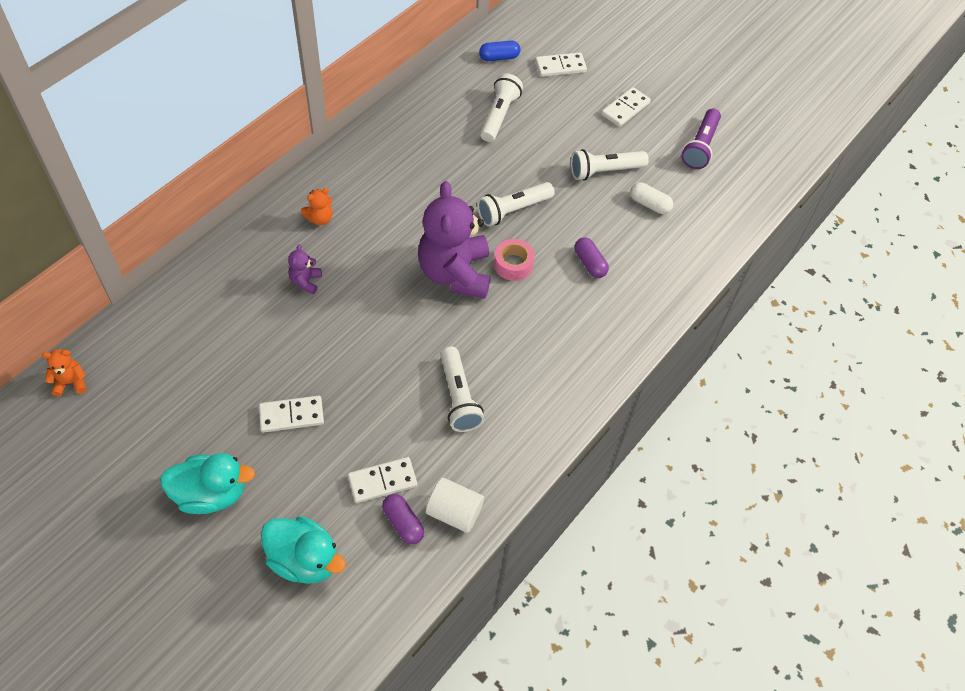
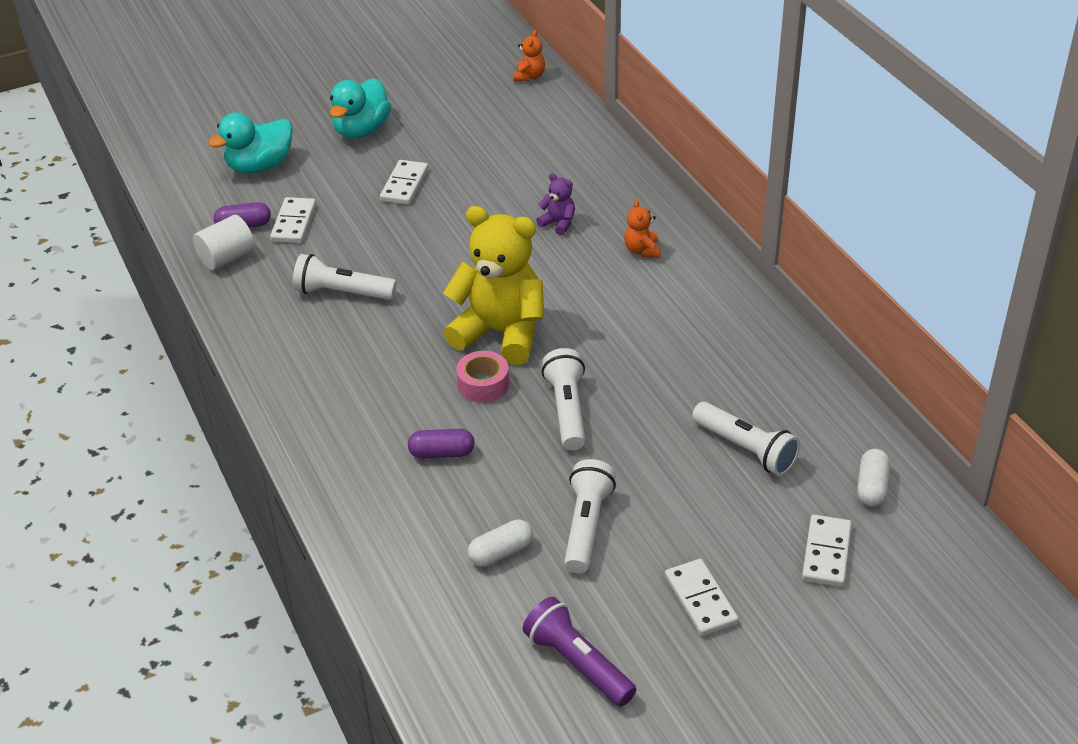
camera: 120 degrees right, 15 degrees down
(455, 273) = (500, 333): purple teddy bear -> yellow teddy bear
(499, 57) = (872, 487): blue capsule -> white capsule

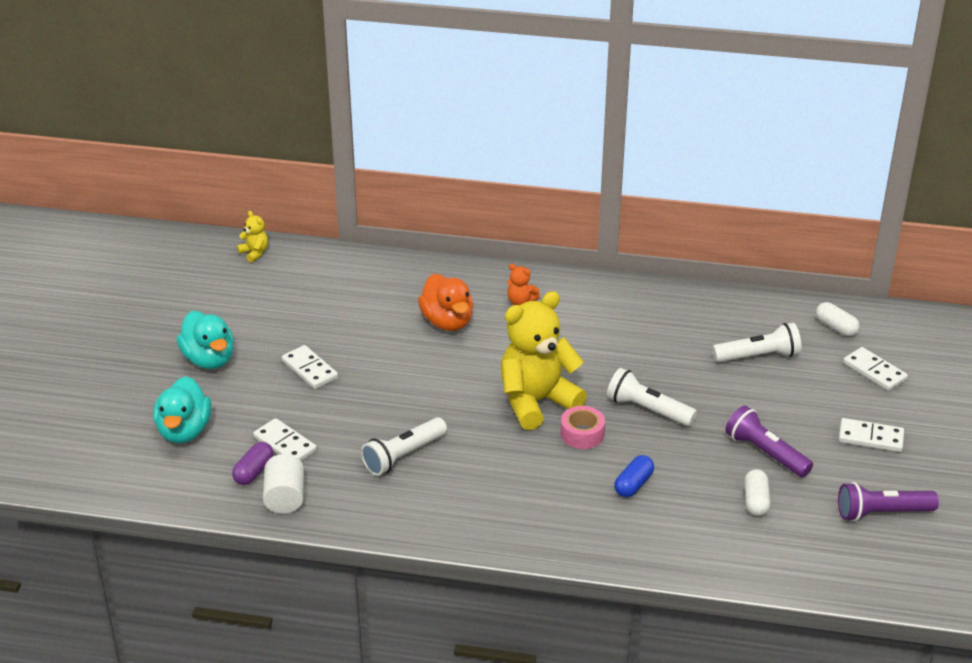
camera: 55 degrees left, 5 degrees down
(442, 453) = (633, 484): purple capsule -> blue capsule
(529, 76) = (254, 253): orange teddy bear -> yellow teddy bear
(558, 223) = (447, 322): purple teddy bear -> orange duck
(586, 526) = (765, 453): white flashlight -> purple flashlight

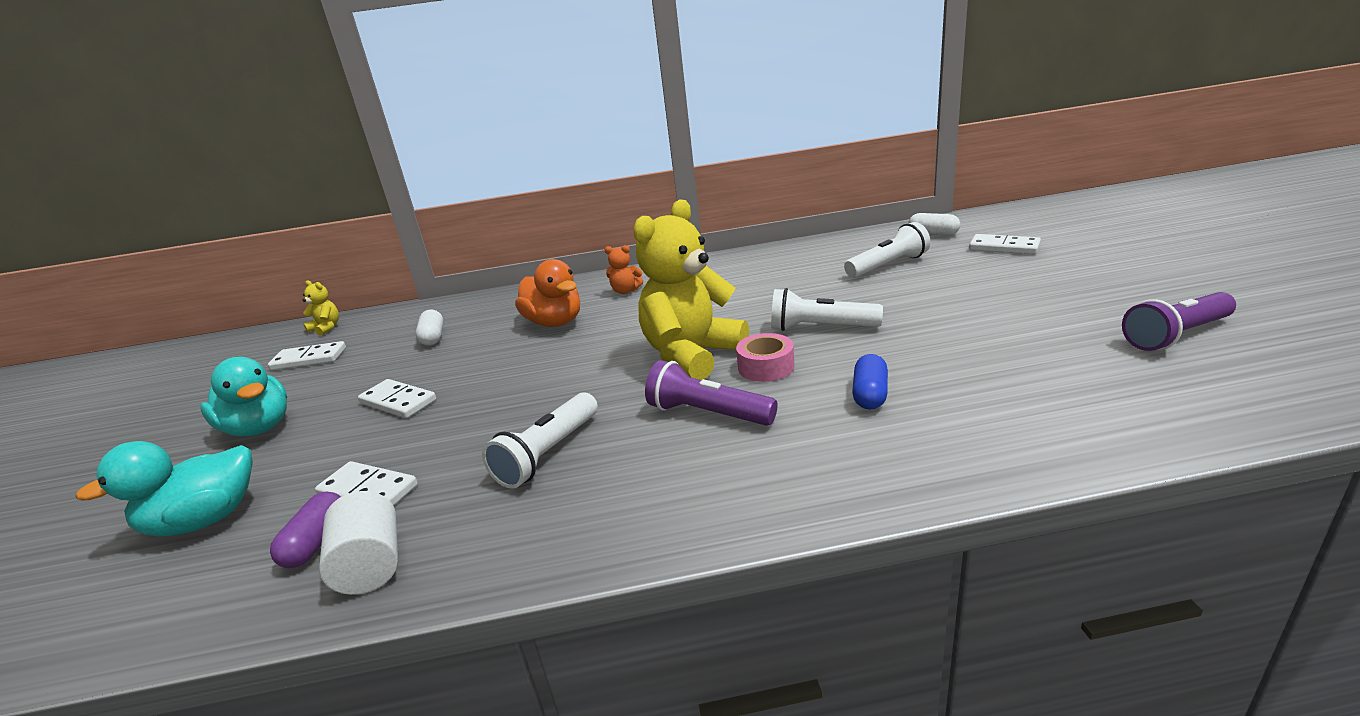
camera: 15 degrees left, 10 degrees down
(184, 431) = (205, 520): turquoise duck -> turquoise duck turned 75 degrees clockwise
(755, 501) = (1028, 367): white capsule -> white capsule (433, 337)
(765, 453) = (983, 325): purple flashlight -> purple flashlight (707, 413)
(870, 438) = (1068, 286): white domino -> white domino (309, 359)

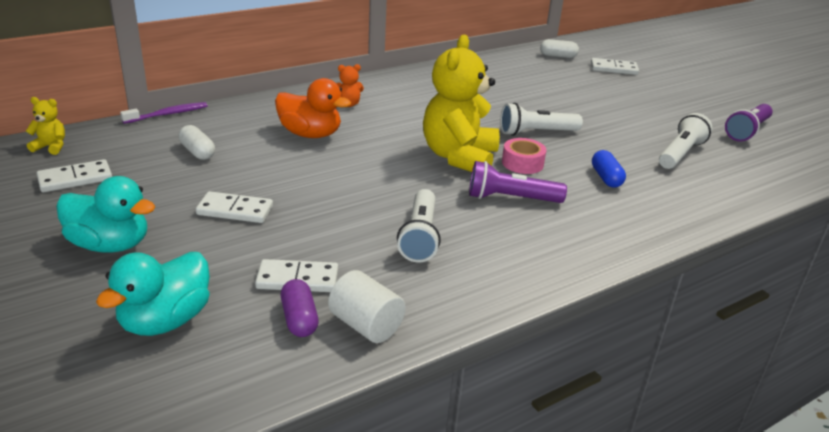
camera: 30 degrees left, 5 degrees up
(449, 300) = (168, 114): none -> purple toothbrush
(888, 265) = (545, 82): white flashlight -> white flashlight (680, 154)

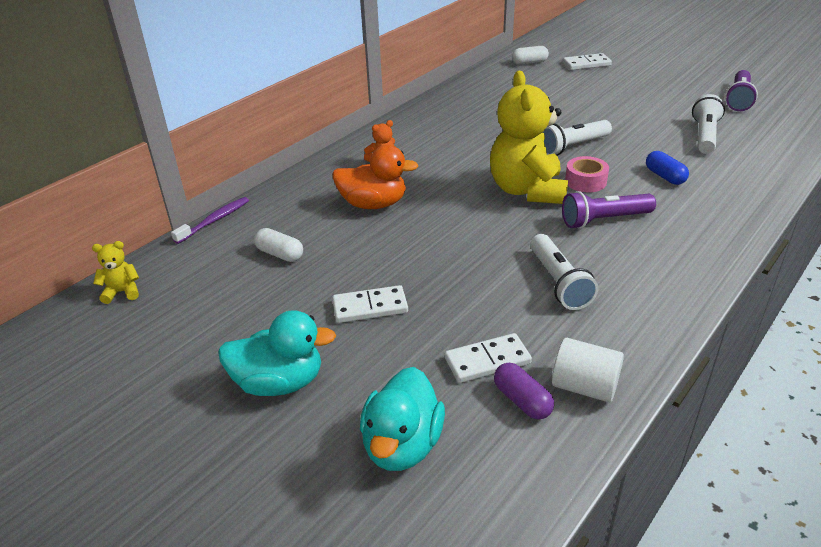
camera: 15 degrees left, 5 degrees up
(75, 179) = (180, 321): white domino -> none

